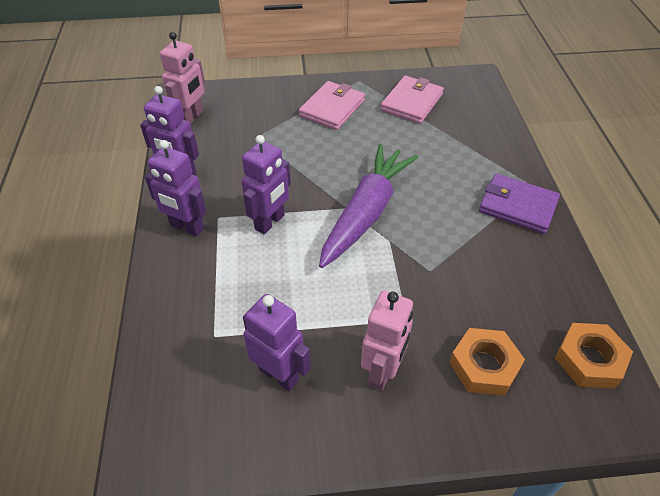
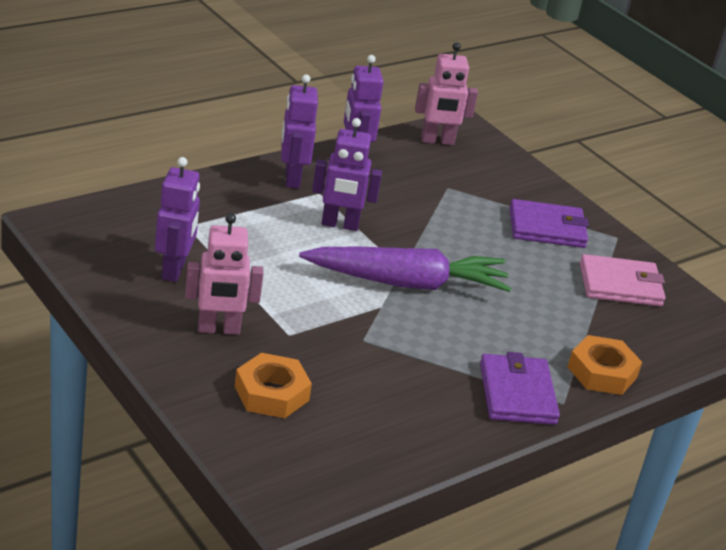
camera: 55 degrees right, 15 degrees down
(332, 108) = (547, 228): pink wallet -> purple wallet
(589, 360) = (333, 468): orange nut -> orange nut (602, 372)

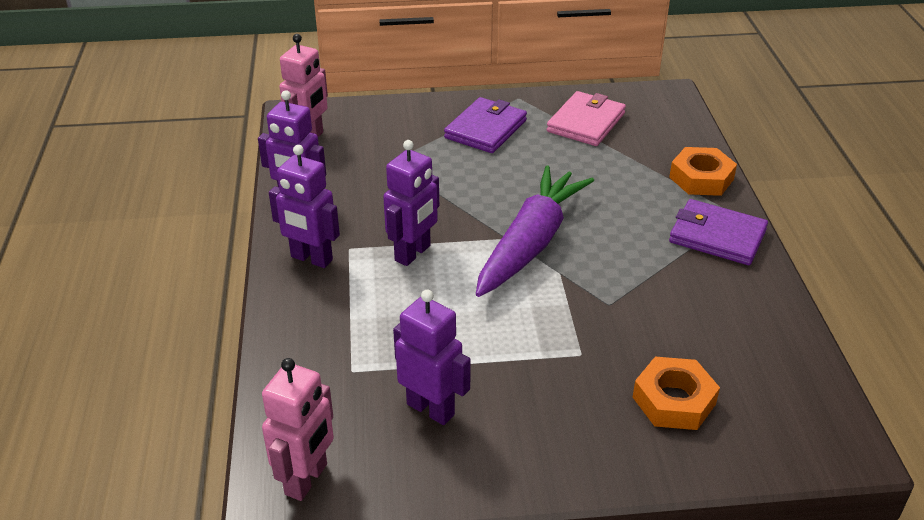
camera: 55 degrees left, 5 degrees up
(219, 329) = (553, 406): pink robot -> pink robot (307, 479)

